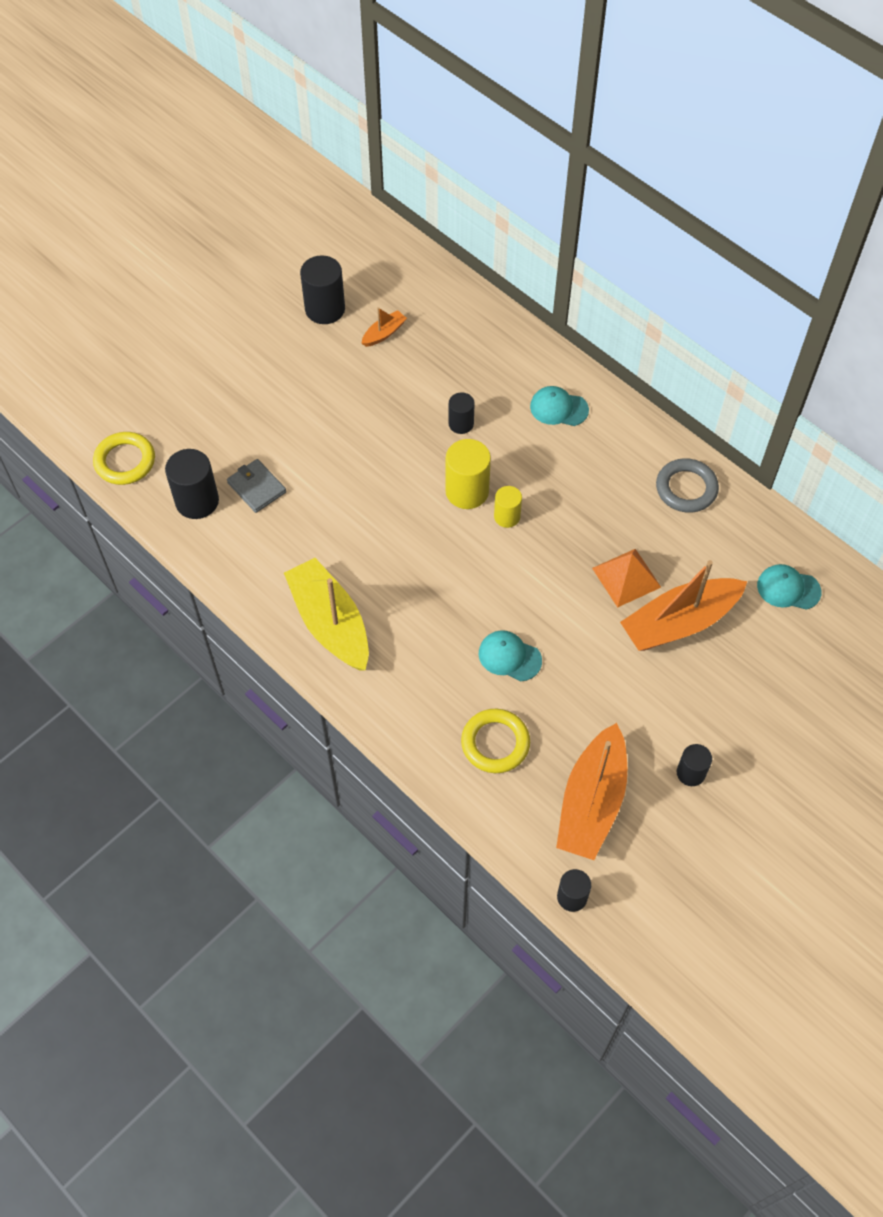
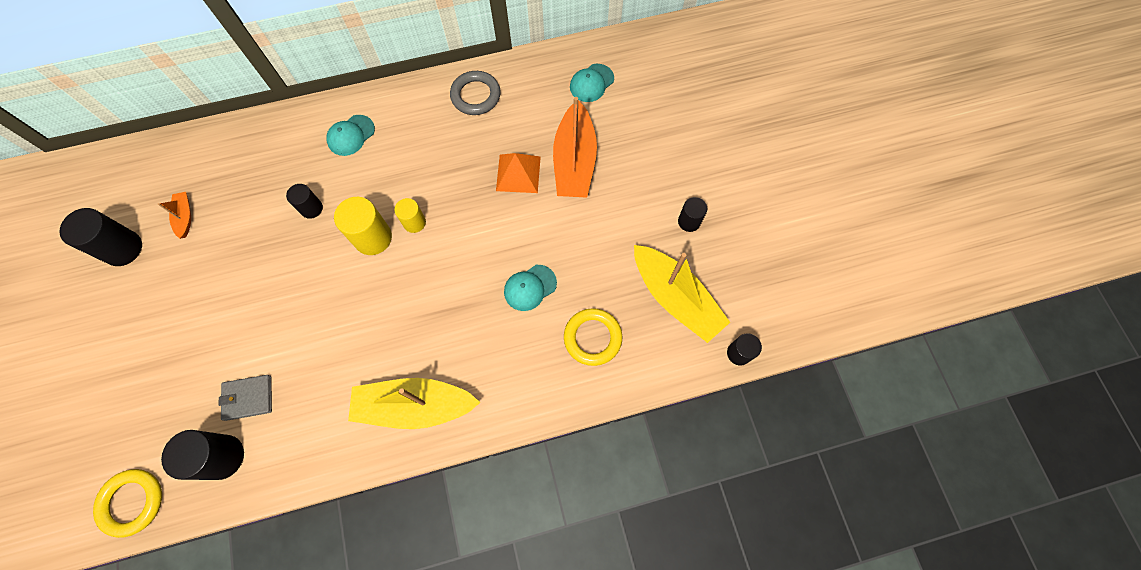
camera: 60 degrees left, 10 degrees up
(591, 802) = (675, 298): orange boat -> yellow boat

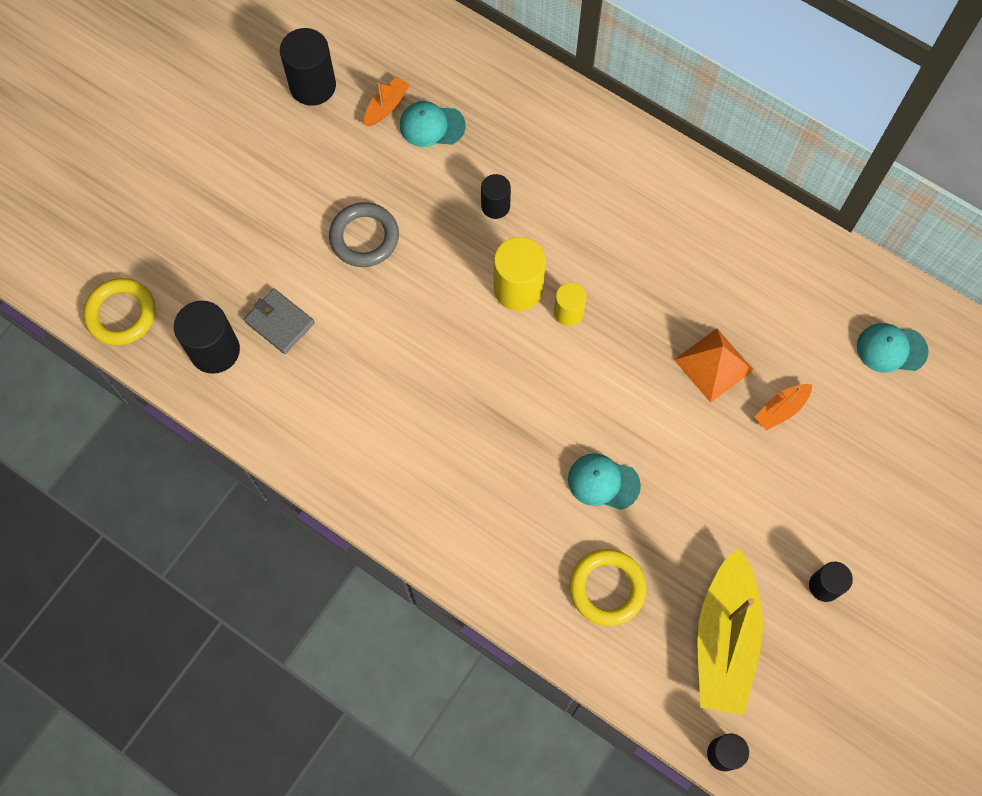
camera: 50 degrees right, 0 degrees up
(351, 135) = (601, 169): turquoise cap -> turquoise cap (432, 126)
(415, 406) = (396, 475): yellow boat -> none
(476, 95) = (760, 246): grey ring -> grey ring (364, 237)
(574, 161) = (781, 409): orange boat -> orange boat, size x0.45

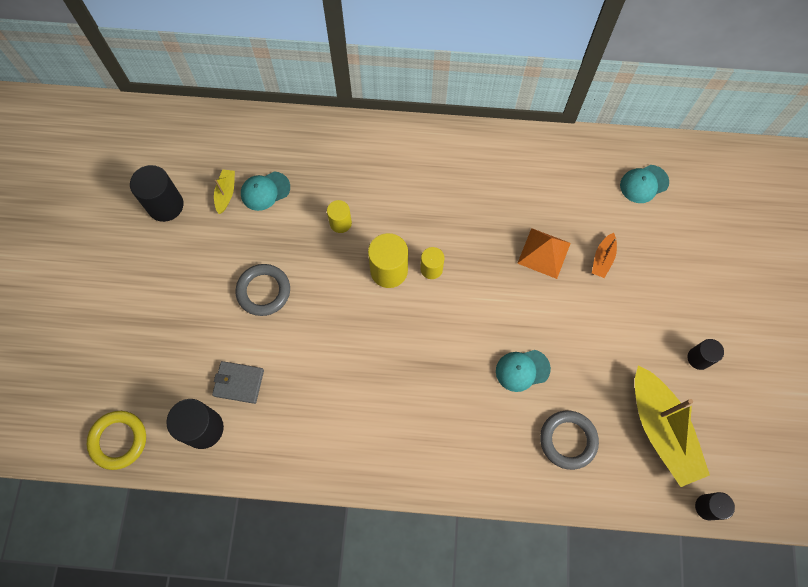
camera: 30 degrees left, 0 degrees up
(386, 106) = (226, 193): orange boat -> yellow boat
(495, 206) = (340, 223): black cylinder -> yellow cylinder
(607, 588) = (568, 440): yellow ring -> grey ring

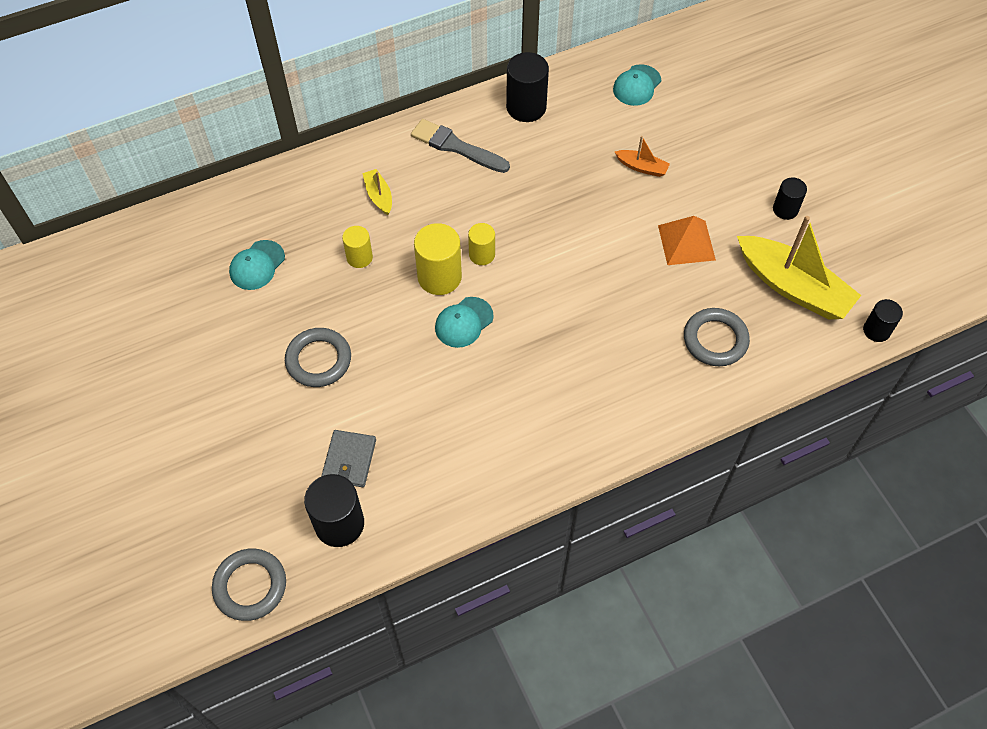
camera: 30 degrees left, 10 degrees down
(118, 440) = (250, 586): yellow ring -> grey ring
(165, 205) = (152, 331): black cylinder -> black cylinder (526, 107)
(226, 193) = (214, 287): yellow boat -> yellow boat (379, 196)
(239, 383) = (349, 460): grey wallet -> grey wallet turned 60 degrees counterclockwise
(466, 166) = (456, 147): none -> grey brush
(522, 370) = (631, 301): turquoise cap -> turquoise cap (464, 322)
(544, 253) = (583, 188): orange pyramid -> orange pyramid (686, 242)
(602, 259) = (642, 167): orange boat -> orange boat turned 60 degrees counterclockwise

